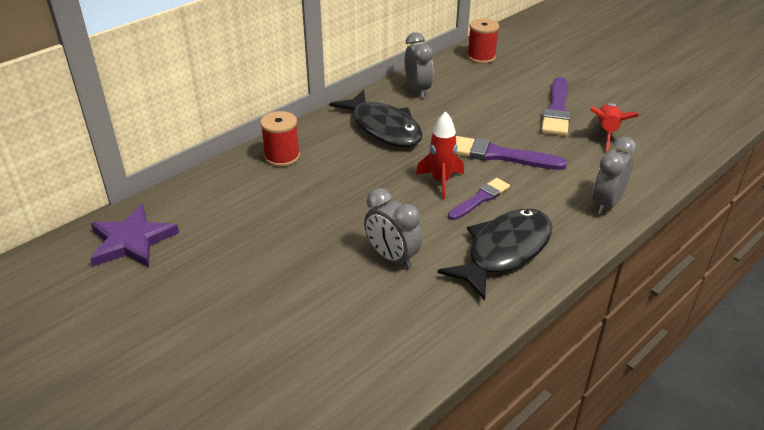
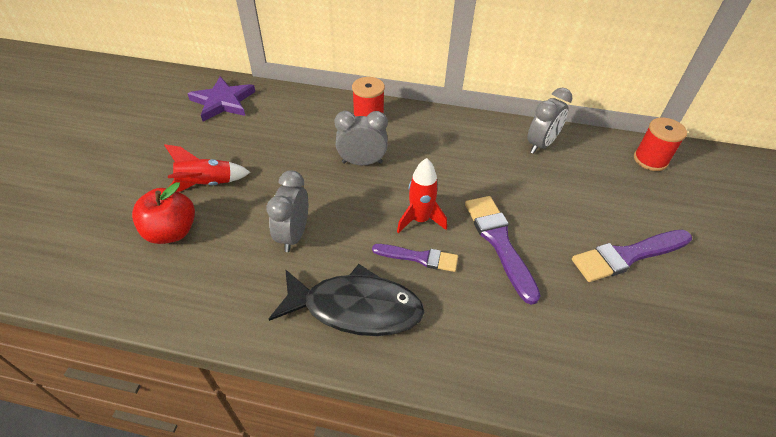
camera: 55 degrees right, 10 degrees up
(309, 340) = (172, 232): none -> red apple
(383, 128) = (461, 151): black fish -> none
(606, 132) = (637, 316): red rocket -> red rocket (207, 184)
(606, 204) = (502, 367): grey clock -> grey clock (362, 162)

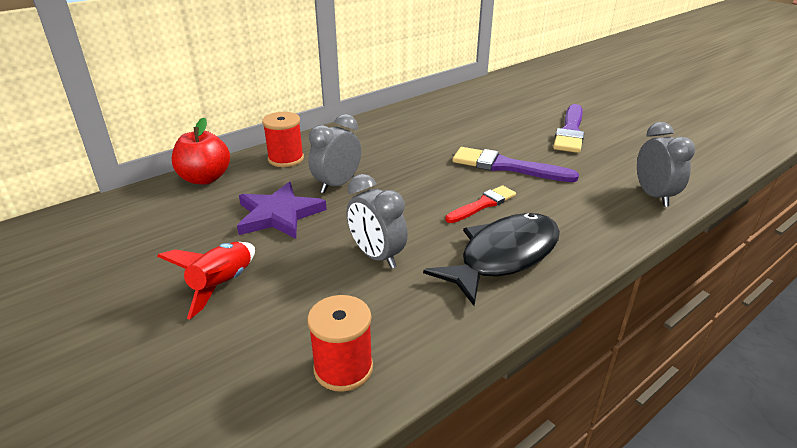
camera: 50 degrees left, 15 degrees down
(172, 232) = (260, 338): red apple -> red apple (205, 178)
(223, 102) = (106, 225): purple star -> purple star (279, 215)
(419, 257) = (483, 204): purple brush -> red brush
(420, 220) = (443, 187): red rocket -> none
(540, 144) = (433, 111): grey clock -> grey clock (653, 196)
(650, 160) = (498, 88): red spool -> red spool (343, 368)

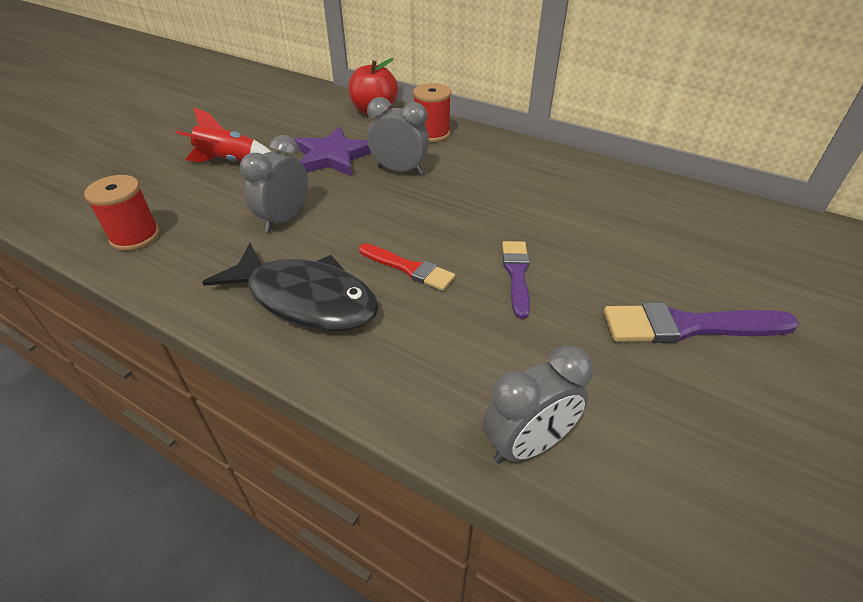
camera: 70 degrees right, 10 degrees up
(507, 166) = (516, 274): purple brush -> purple brush, size x0.64

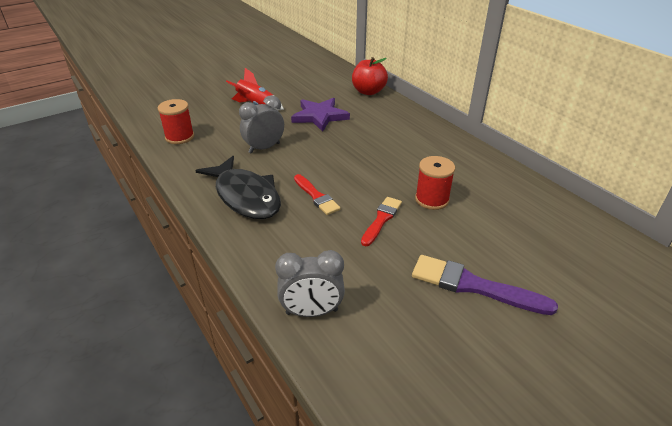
camera: 25 degrees right, 5 degrees down
(399, 170) = (355, 135): grey clock -> none
(432, 134) = (396, 116): red spool -> red spool (432, 199)
(516, 274) = (381, 219): purple brush -> red brush

